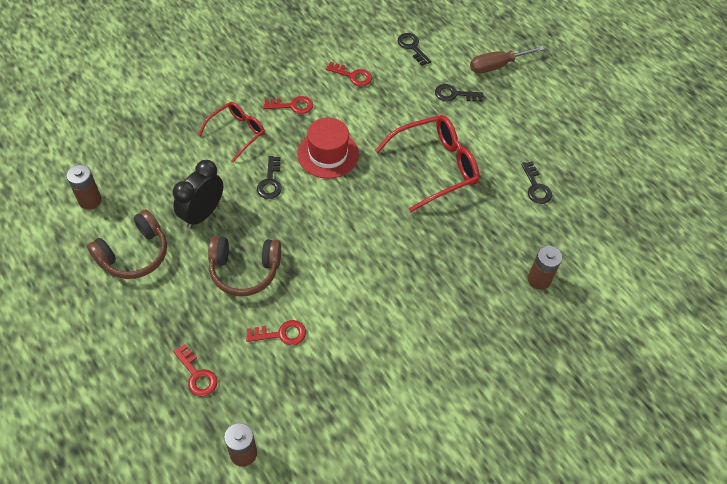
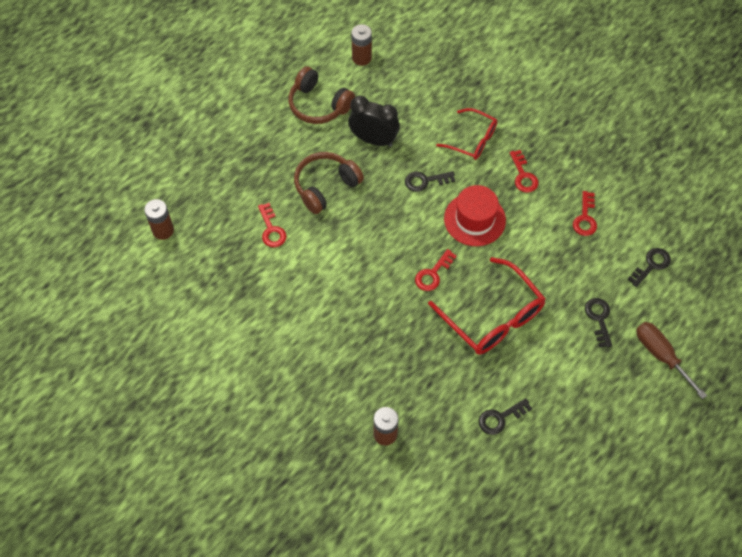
camera: 80 degrees right, 5 degrees up
(197, 375) = (221, 180): red key -> red key (433, 273)
(244, 270) = (326, 186): brown headphones -> brown headphones turned 60 degrees clockwise

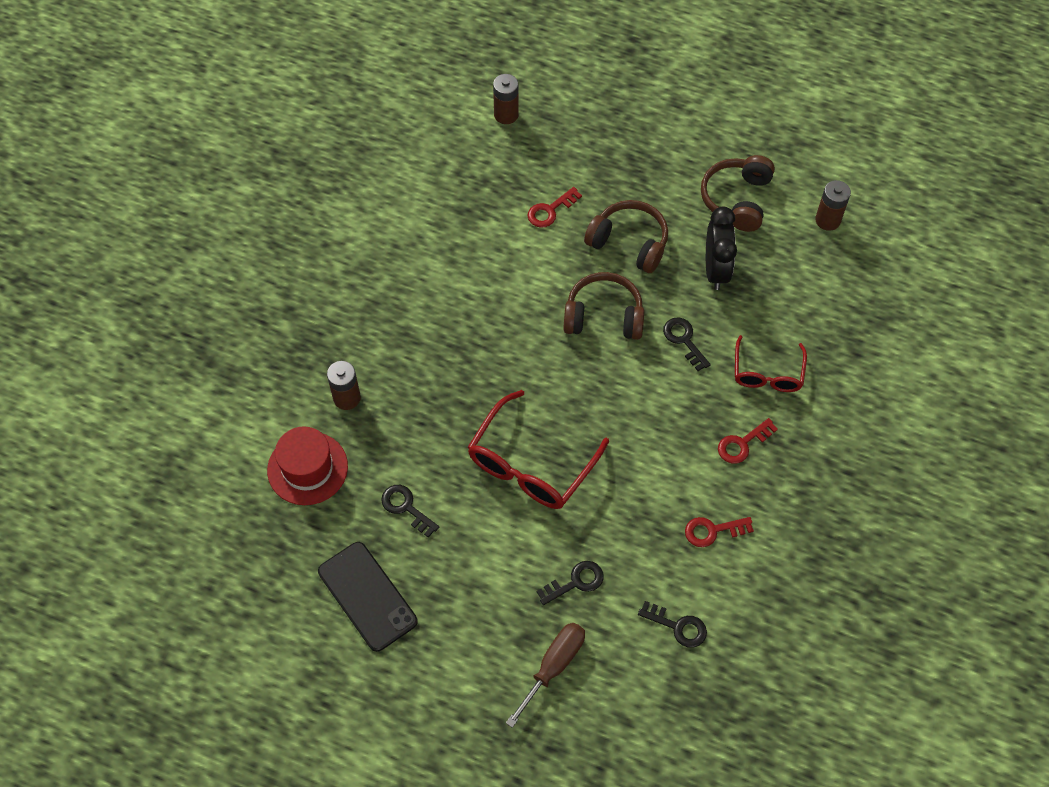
camera: 70 degrees right, 0 degrees up
(383, 225) = (603, 316): none -> brown headphones
(433, 273) = (562, 385): red key -> none
(474, 219) = (654, 408): red hat -> red hat (307, 468)
(568, 470) = (367, 596): none -> black phone

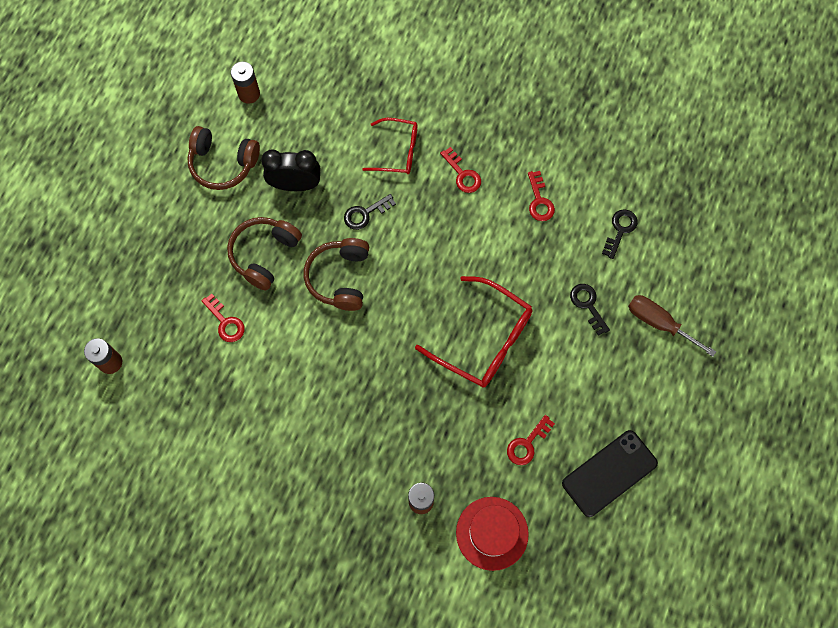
camera: 90 degrees left, 10 degrees up
(406, 507) = (527, 443): black key -> red key

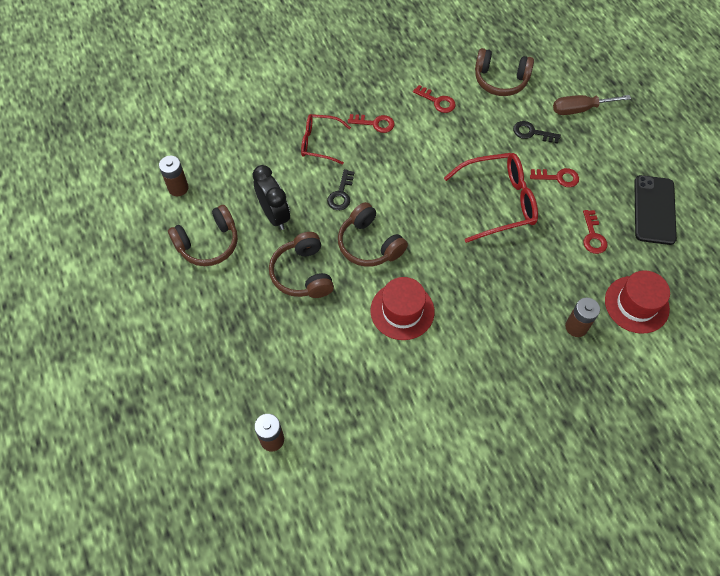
camera: 45 degrees left, 10 degrees down
(225, 322) = (324, 338): red key -> red key (558, 178)
(295, 185) = (274, 215): black clock -> black clock turned 105 degrees clockwise
(304, 356) = (402, 311): none -> red hat
(398, 151) = (319, 143): red glasses -> red glasses turned 135 degrees counterclockwise
(620, 230) = (500, 80): black key -> brown headphones

